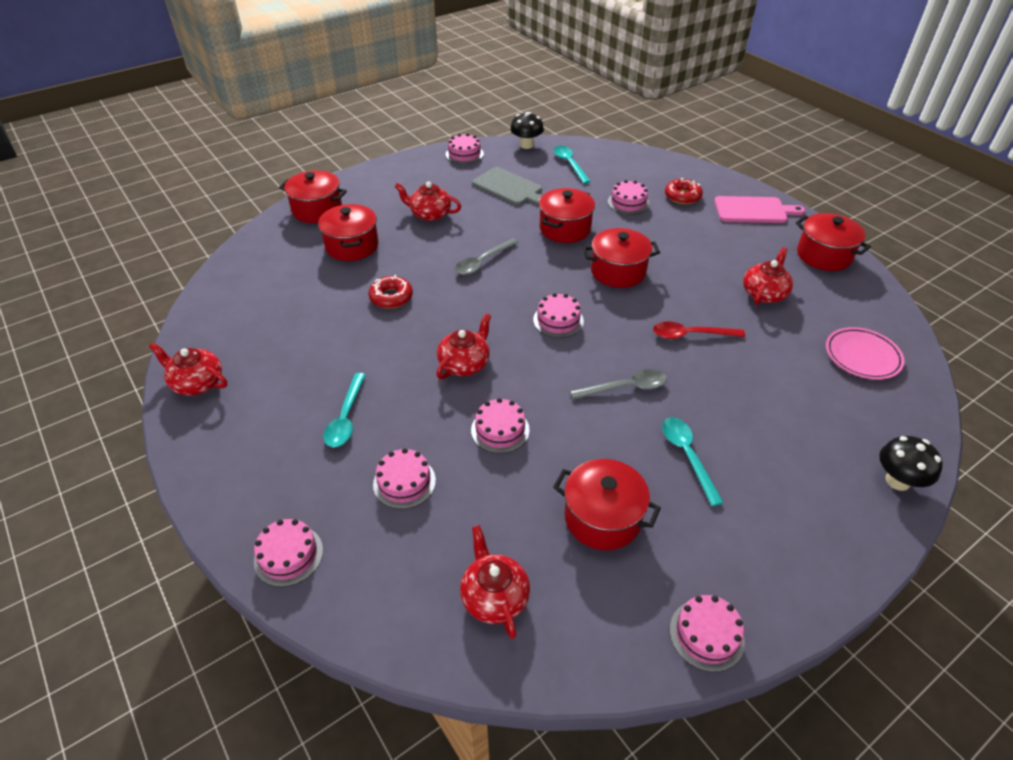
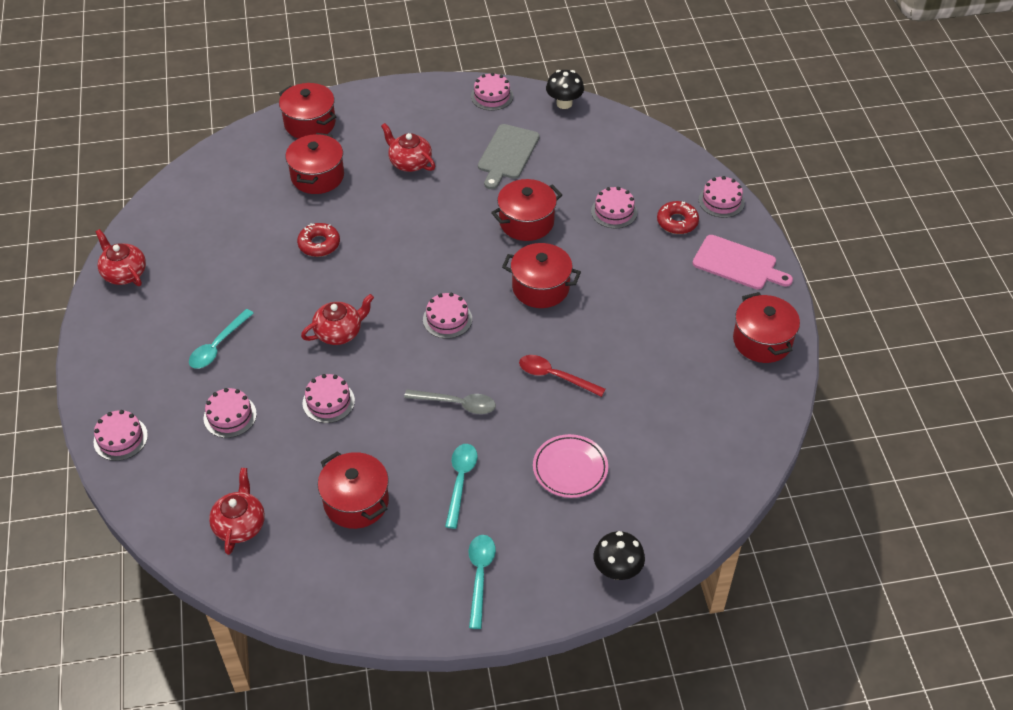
camera: 25 degrees right, 5 degrees up
(482, 262) = (423, 234): grey spoon -> none
(509, 188) = (507, 154): grey cutting board -> grey cutting board turned 45 degrees clockwise
(569, 164) = (591, 143): turquoise spoon -> turquoise spoon (480, 576)
(706, 634) = (367, 611): pink cake -> pink cake (721, 201)
(764, 293) = (662, 360): red teapot -> none
(862, 356) = (696, 456): pink plate -> pink plate (570, 468)

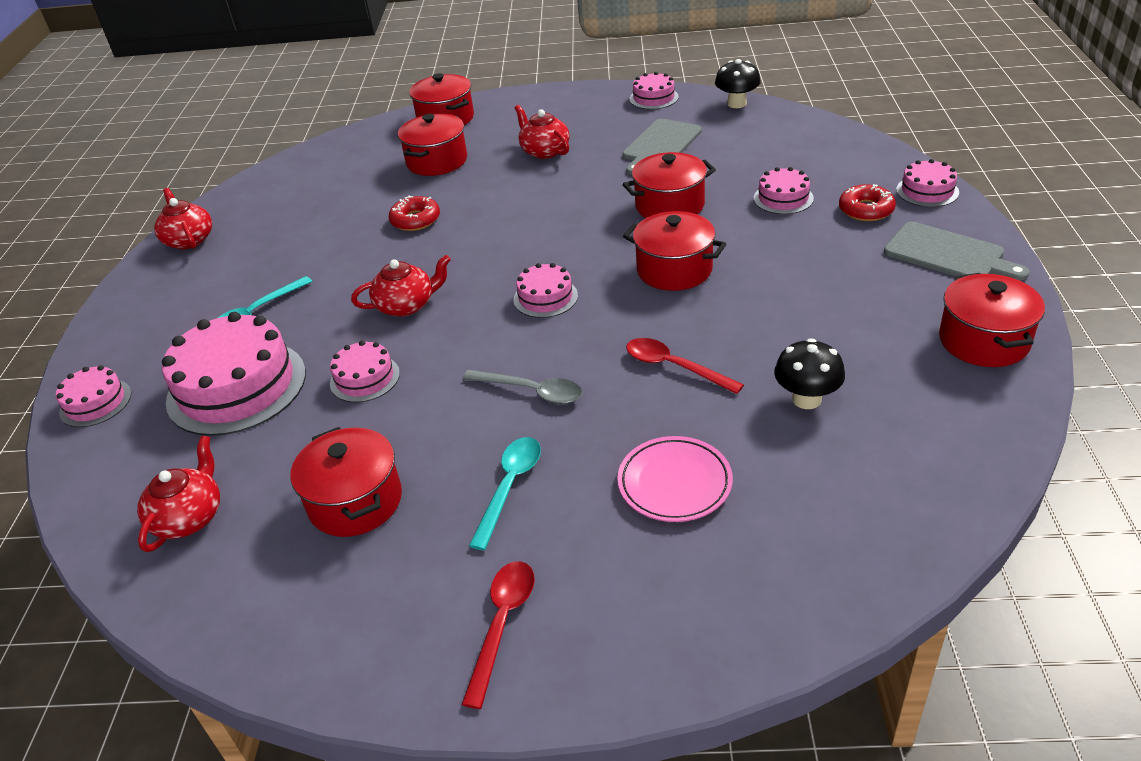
camera: 15 degrees right, 10 degrees down
(230, 416) = (236, 387): pink cake -> pink cake, size x1.99
(480, 576) = (502, 624): turquoise spoon -> red spoon
(617, 570) = (726, 639): black mushroom -> black mushroom (806, 399)
(738, 264) = (948, 254): pink cutting board -> grey cutting board

